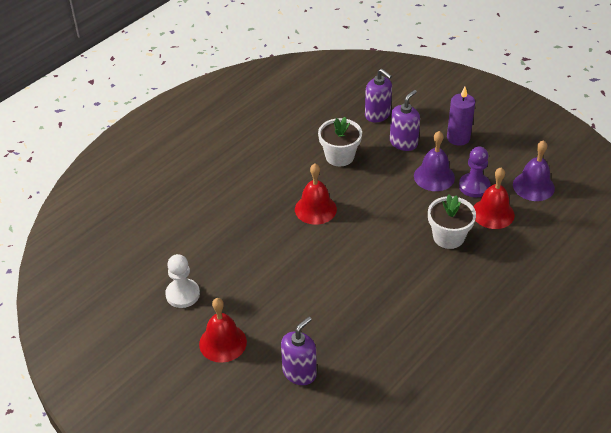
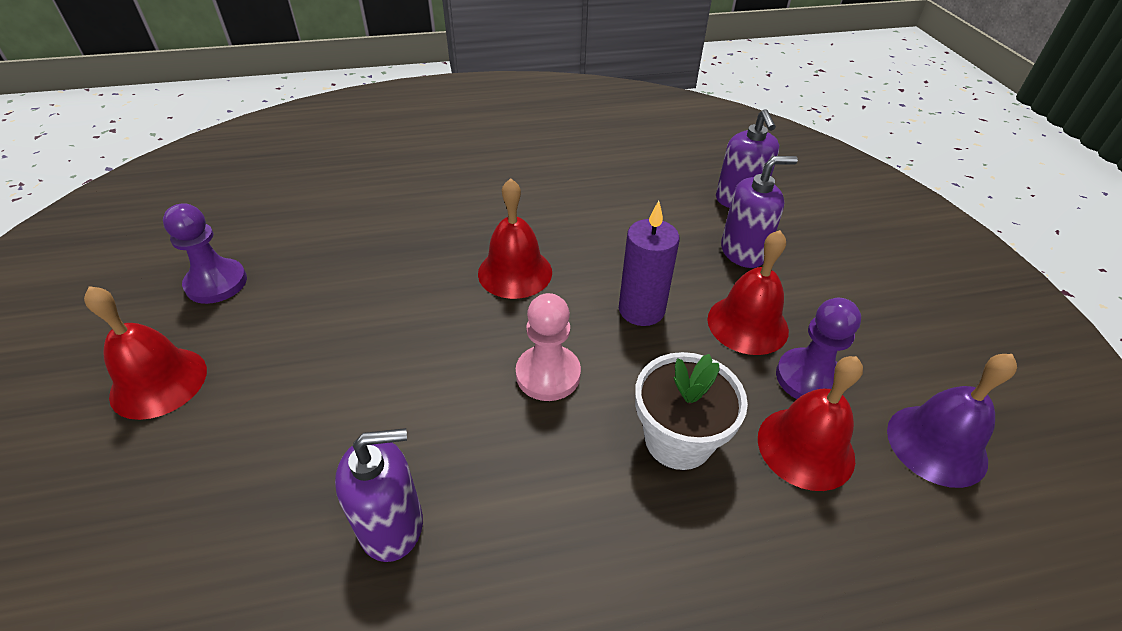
camera: 35 degrees right, 0 degrees up
(182, 294) = (216, 283): white pawn -> purple pawn
(299, 372) = (171, 516): purple soap dispenser -> purple soap dispenser (392, 525)
(339, 156) = (627, 224): white flower pot -> none
(378, 243) = (548, 374): none -> pink pawn
(434, 176) = (747, 324): purple bell -> red bell
(458, 138) = (845, 288): purple candle -> purple candle (641, 310)

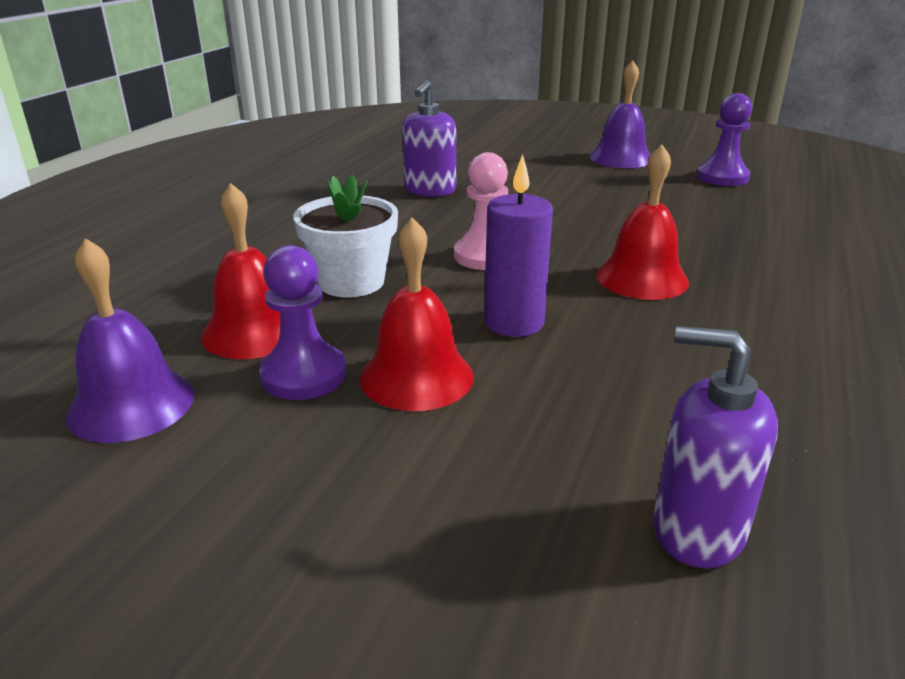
camera: 125 degrees right, 15 degrees down
(159, 382) = (621, 158): red bell -> purple bell
(743, 252) = (545, 447): purple soap dispenser -> none

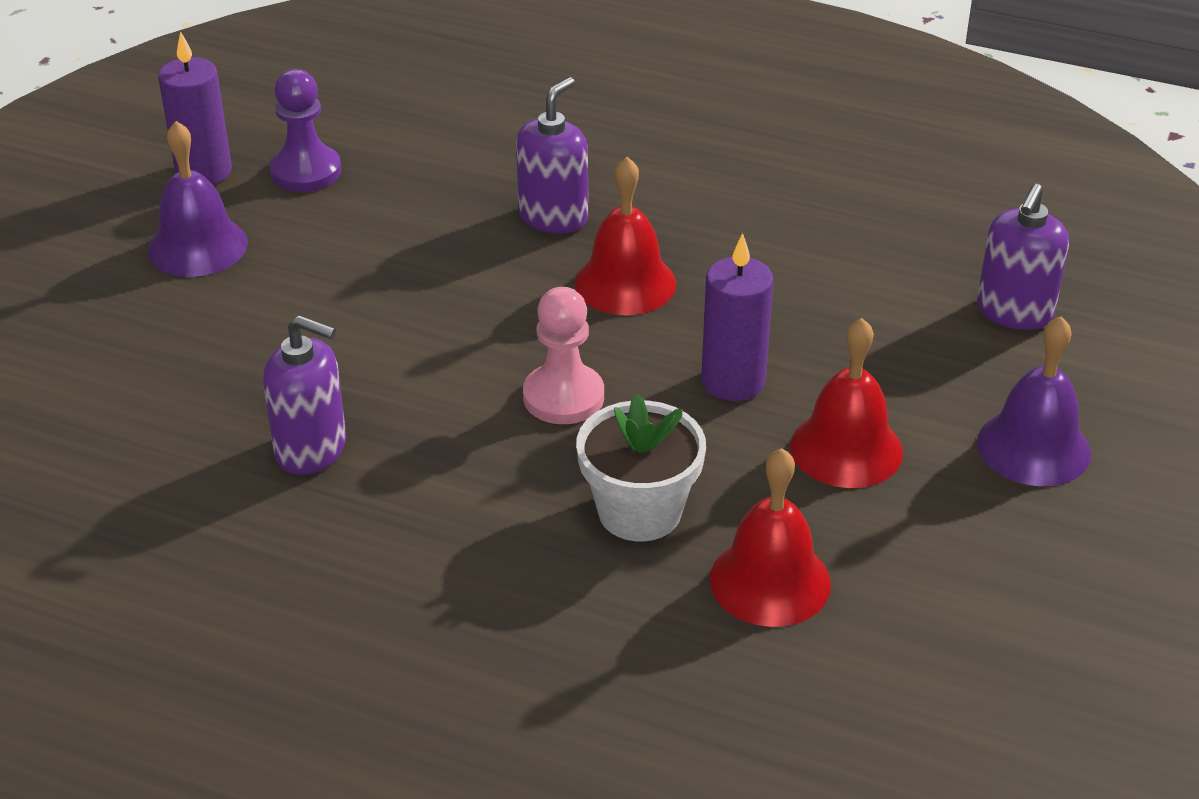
camera: 90 degrees left, 10 degrees up
(131, 404) = (927, 650): purple bell -> purple bell (1033, 447)
(304, 375) = (854, 528): purple pawn -> none
(701, 155) = (204, 172): none -> purple candle
(722, 251) = (553, 217): none -> purple soap dispenser

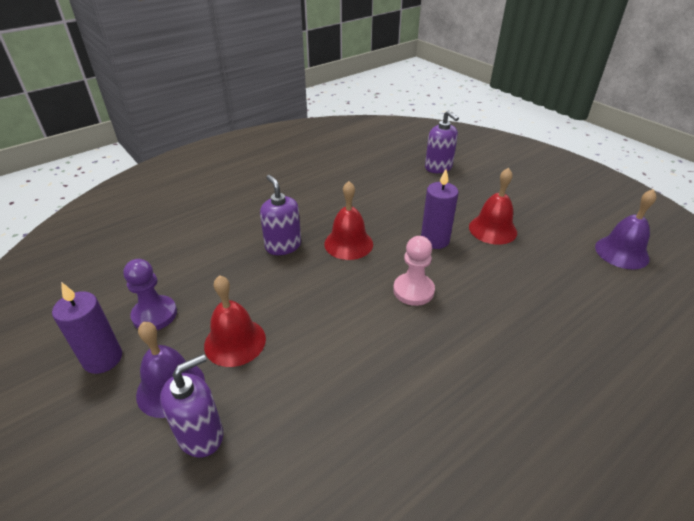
camera: 60 degrees left, 0 degrees up
(311, 449) = (395, 400): purple soap dispenser -> purple soap dispenser (201, 435)
(639, 511) = (504, 297): white flower pot -> none
(770, 581) = (563, 277): red bell -> red bell (235, 341)
(1033, 447) = (513, 191): purple bell -> purple bell (621, 252)

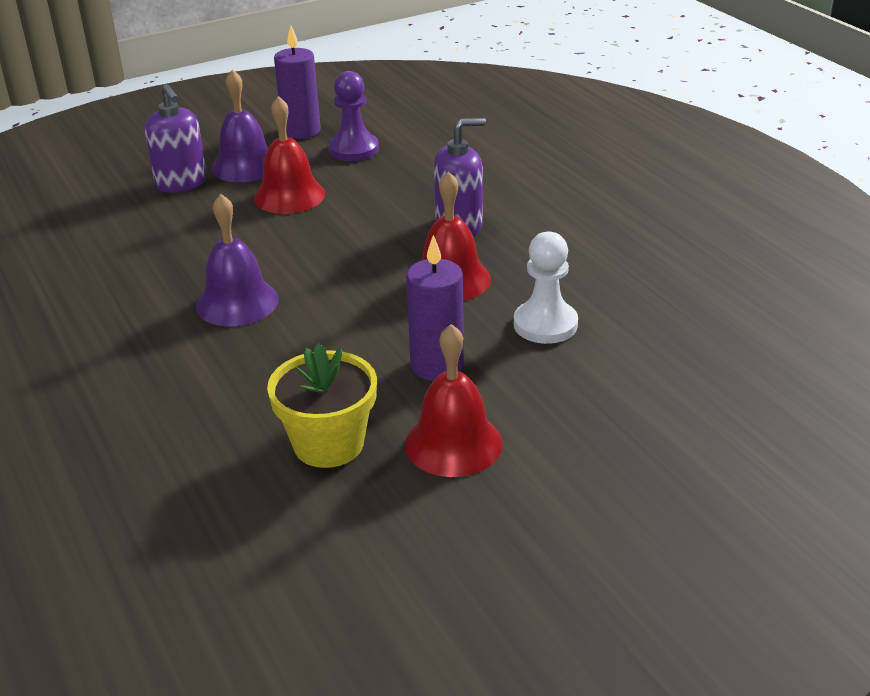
camera: 100 degrees right, 5 degrees down
(385, 208) = (545, 324): none -> white pawn
(413, 290) = (321, 326): pink pawn -> none
(438, 167) = (706, 415): purple soap dispenser -> none
(516, 269) = (328, 444): none -> yellow flower pot
(621, 252) = (327, 618): purple bell -> purple bell (237, 302)

